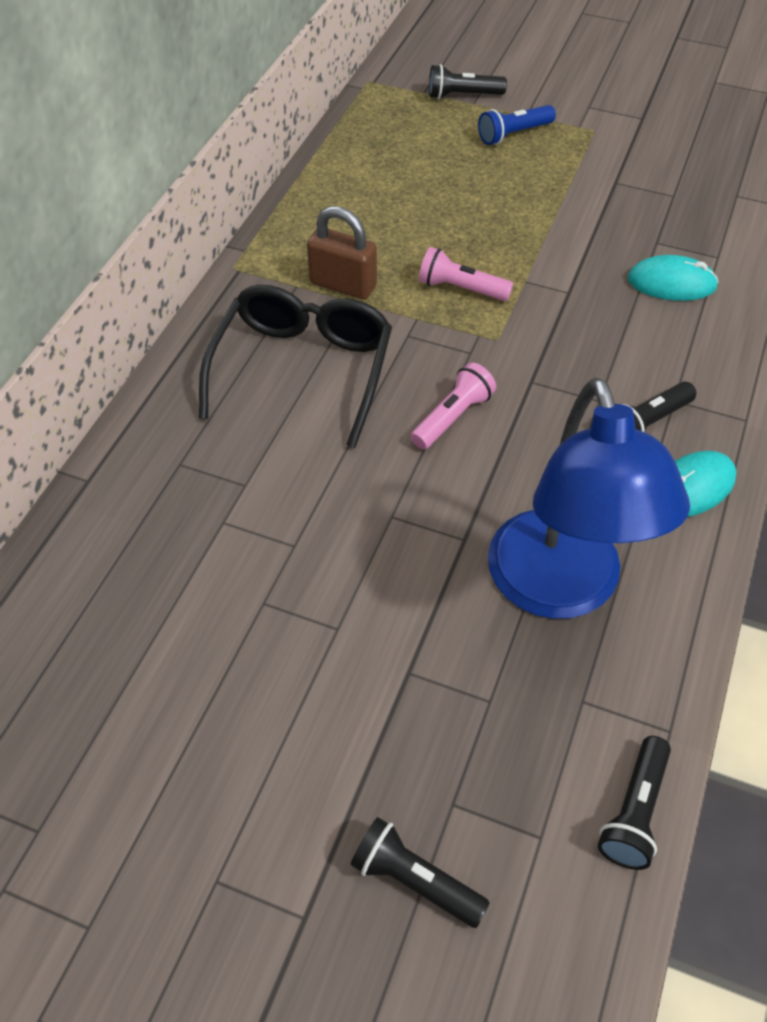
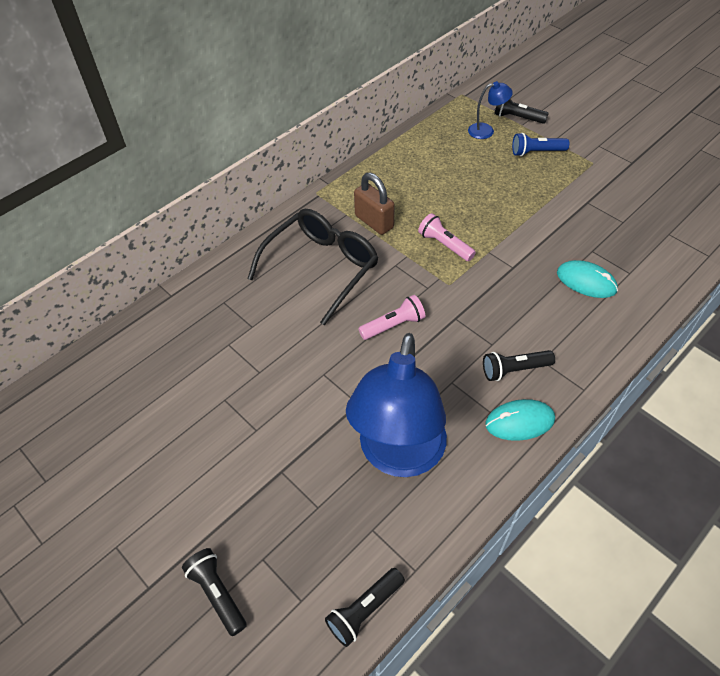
camera: 25 degrees right, 0 degrees up
(430, 122) = (486, 130): none -> blue lamp

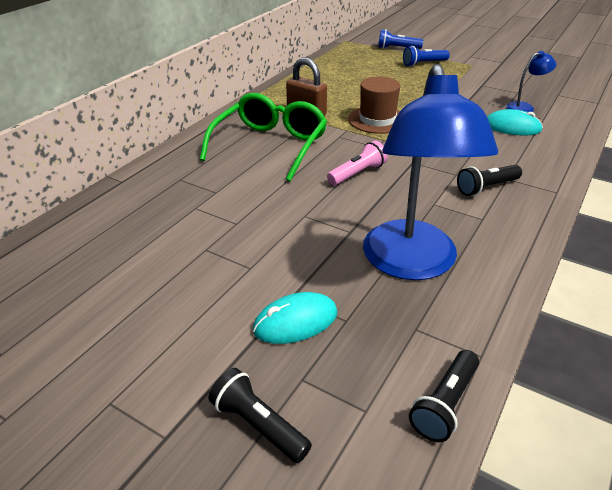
camera: 15 degrees left, 15 degrees down
(322, 267) = (270, 145): black glasses -> green glasses
(445, 245) = (377, 120): pink flashlight -> brown hat
(486, 130) = (376, 56): blue lamp -> blue lamp (524, 107)
(517, 118) = (397, 48): black flashlight -> blue flashlight
(519, 421) = (514, 221): turquoise mouse -> turquoise mouse (295, 321)

